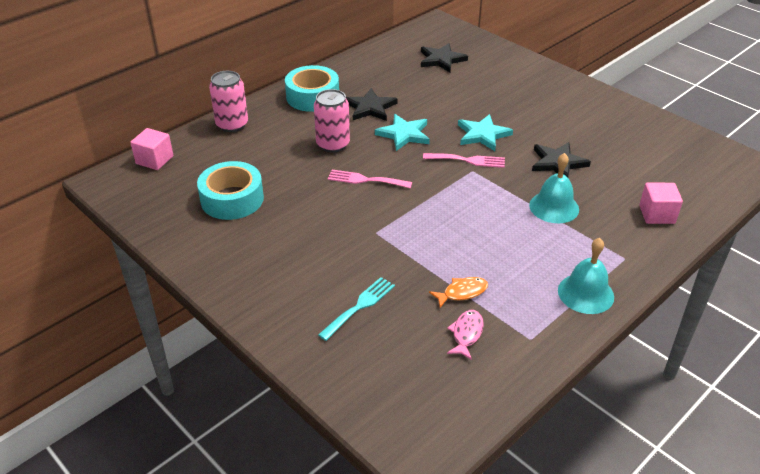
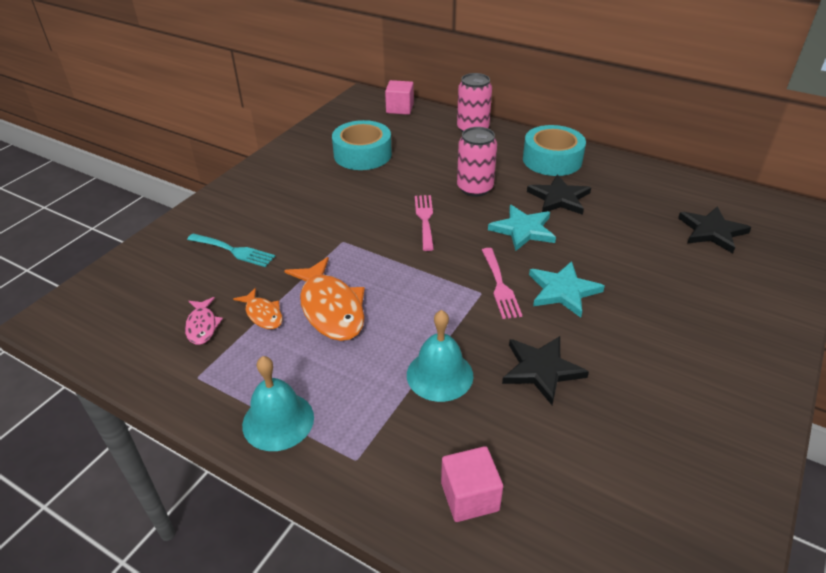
camera: 75 degrees right, 0 degrees up
(466, 333) = (202, 326): pink fish -> pink fish turned 75 degrees clockwise
(467, 251) = (331, 308): none -> orange fish

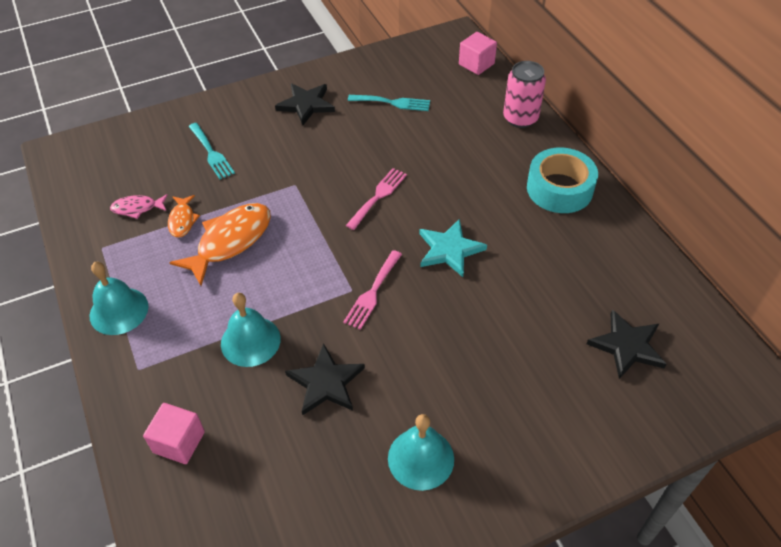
camera: 35 degrees right, 10 degrees up
(202, 326) = (137, 208): pink fish -> pink fish turned 60 degrees clockwise
(331, 308) = (230, 241): orange fish -> orange fish turned 150 degrees counterclockwise
(362, 154) = (393, 103): turquoise tape -> turquoise fork
(475, 188) = (453, 185): pink can -> none
(559, 198) = (518, 234): black star -> black star (306, 105)
(563, 291) = (418, 326): turquoise star -> none
(677, 380) = (421, 458): none -> turquoise bell

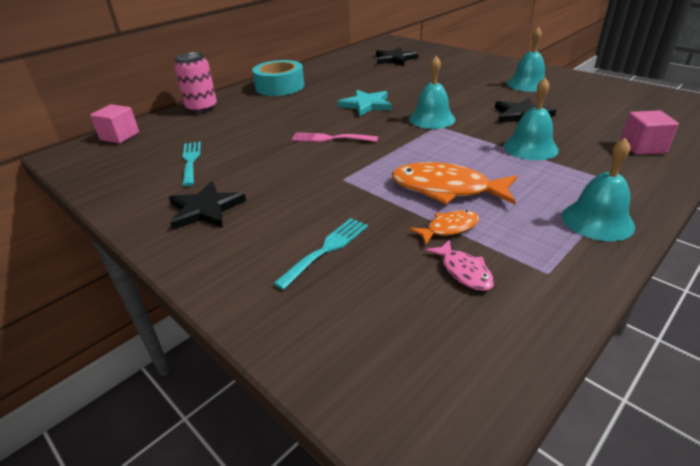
camera: 110 degrees left, 15 degrees down
(372, 292) = (432, 119): pink fork -> turquoise bell

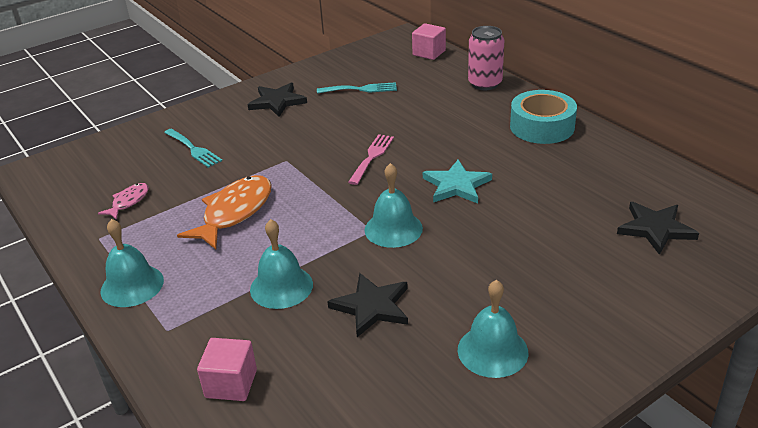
camera: 100 degrees right, 0 degrees up
(449, 228) = (179, 204): orange fish -> none
(464, 271) = (128, 202): pink fish -> pink fish turned 135 degrees clockwise

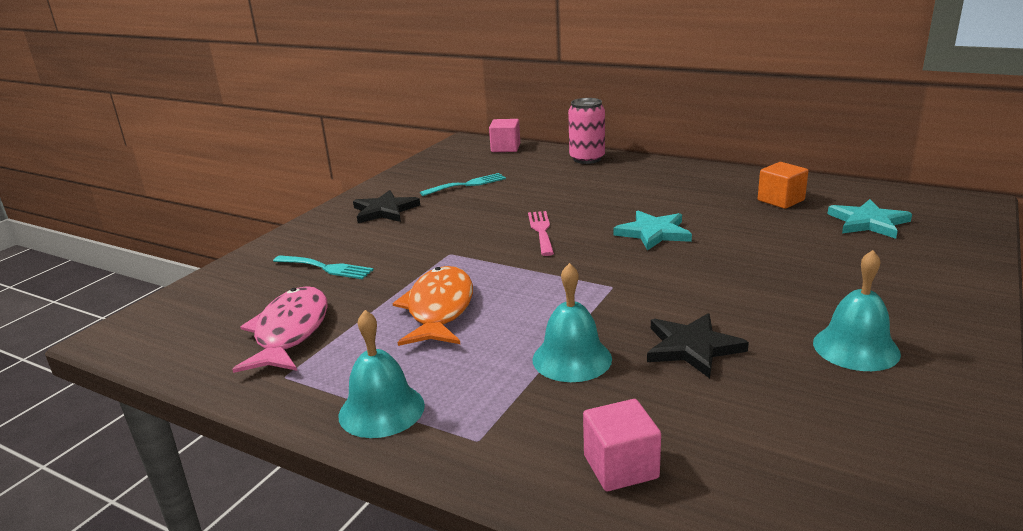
camera: 25 degrees left, 10 degrees down
(128, 202) = (290, 332): pink fish -> pink fish, size x1.91
(393, 229) = (633, 280): turquoise bell -> none
(542, 127) = (678, 177): turquoise tape -> none
(604, 180) = (780, 200): none -> orange cube
(655, 229) = (868, 222): black star -> turquoise star

